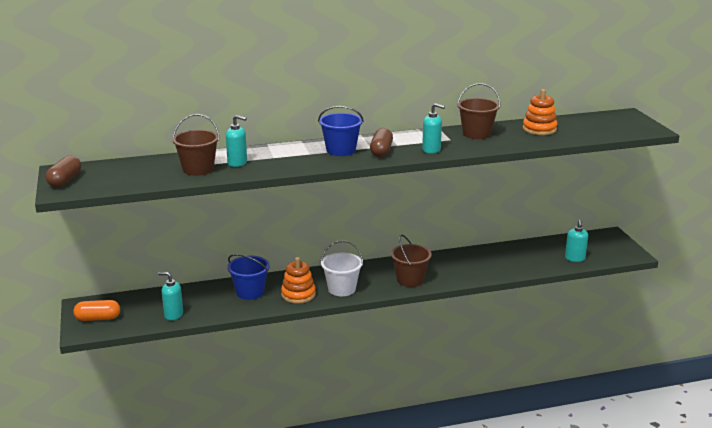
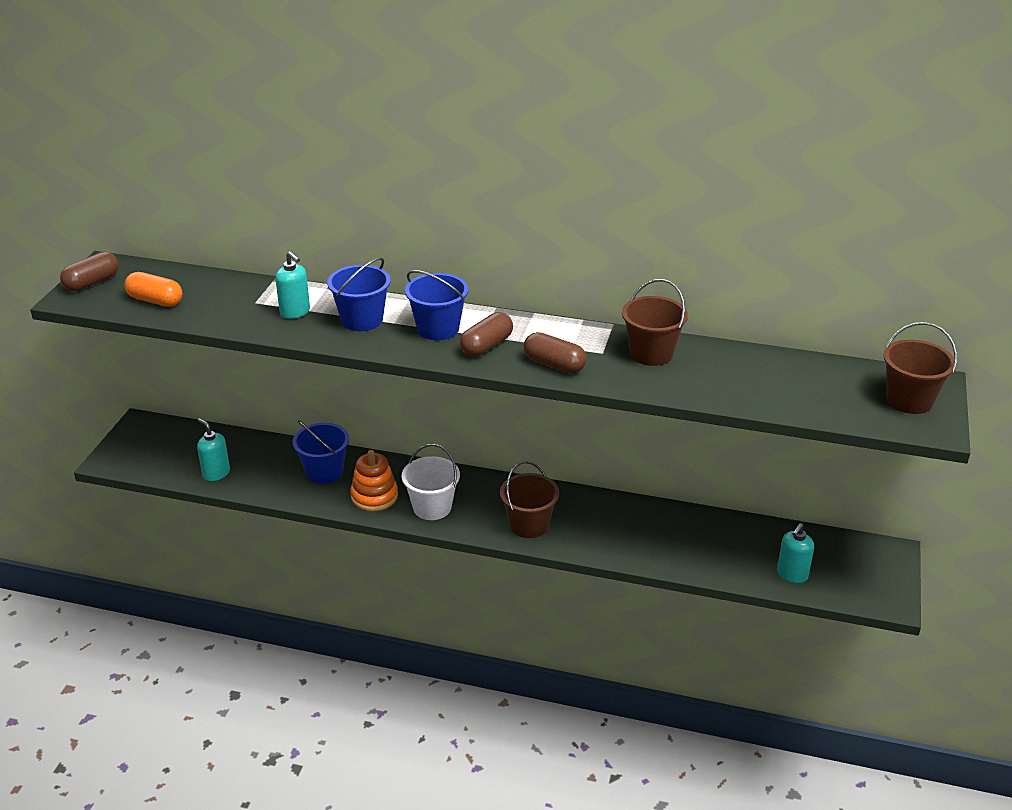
camera: 30 degrees right, 10 degrees up
(98, 318) = (139, 448): orange capsule -> orange capsule (155, 300)
(198, 169) = (242, 309): brown bucket -> brown bucket (909, 400)
(287, 157) = (362, 320): none -> blue bucket
(431, 150) = (554, 364): turquoise soap dispenser -> brown capsule
(539, 129) = (754, 372): orange stacking toy -> none

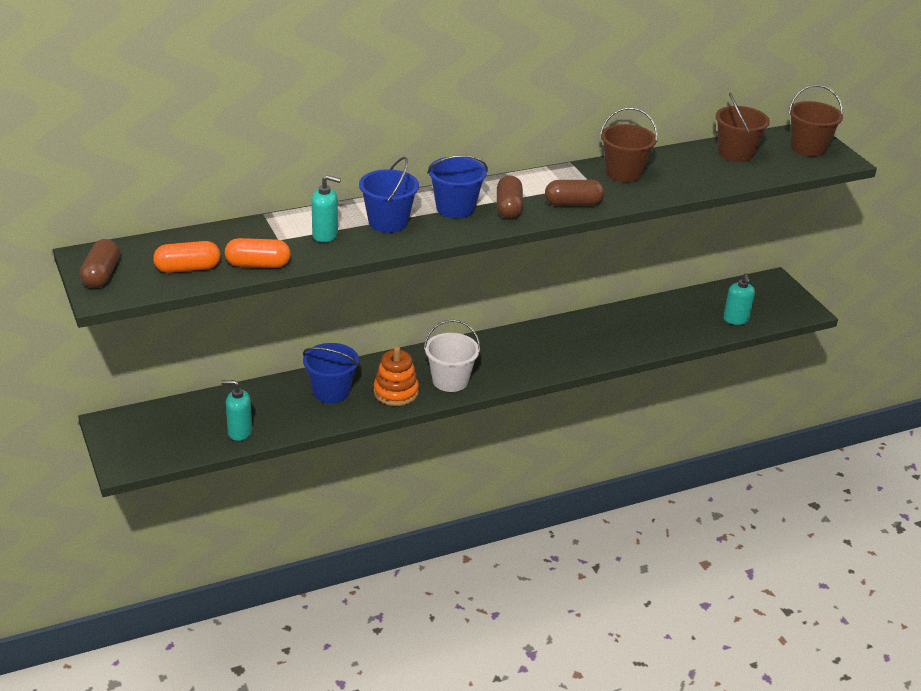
camera: 40 degrees left, 0 degrees up
(208, 317) = (258, 264): none -> orange capsule
(529, 525) = (535, 362): brown bucket -> brown bucket (736, 153)

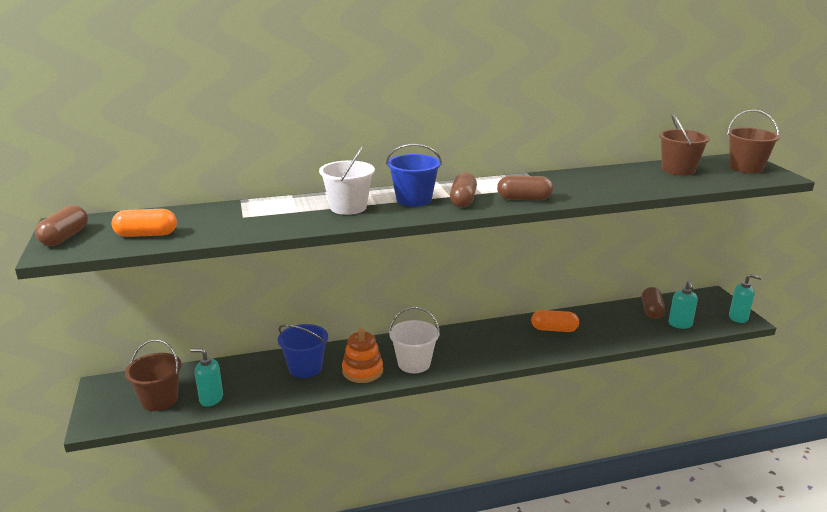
camera: 10 degrees right, 10 degrees down
(258, 264) = (212, 234): orange capsule -> orange capsule (554, 329)
(325, 235) = (286, 215): turquoise soap dispenser -> turquoise soap dispenser (738, 318)
(388, 222) = (348, 207): blue bucket -> white bucket
(623, 173) = (574, 180): brown bucket -> brown bucket (159, 400)
(705, 303) = (651, 311): none -> brown capsule

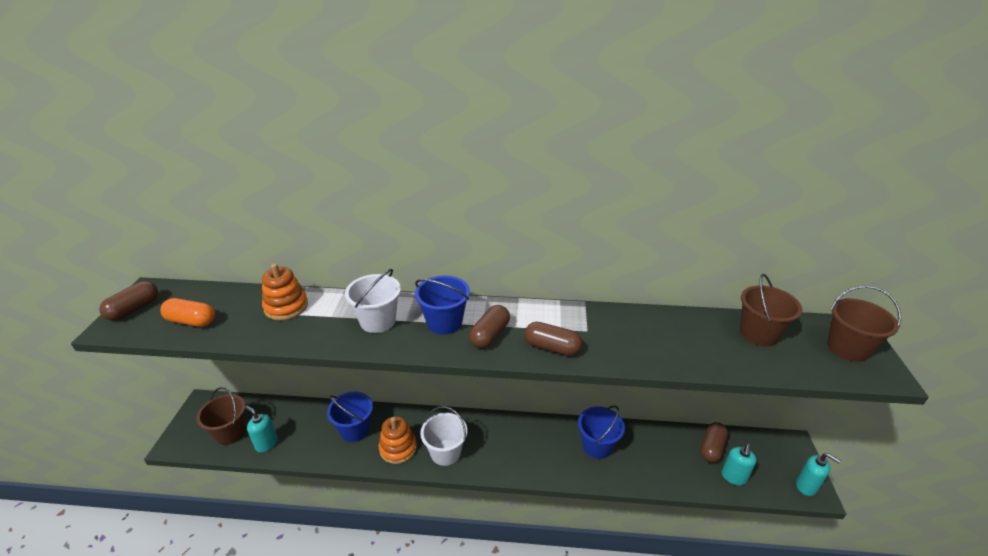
camera: 20 degrees right, 10 degrees up
(242, 212) = (286, 307): none -> orange stacking toy
(554, 329) = (597, 446): orange capsule -> blue bucket

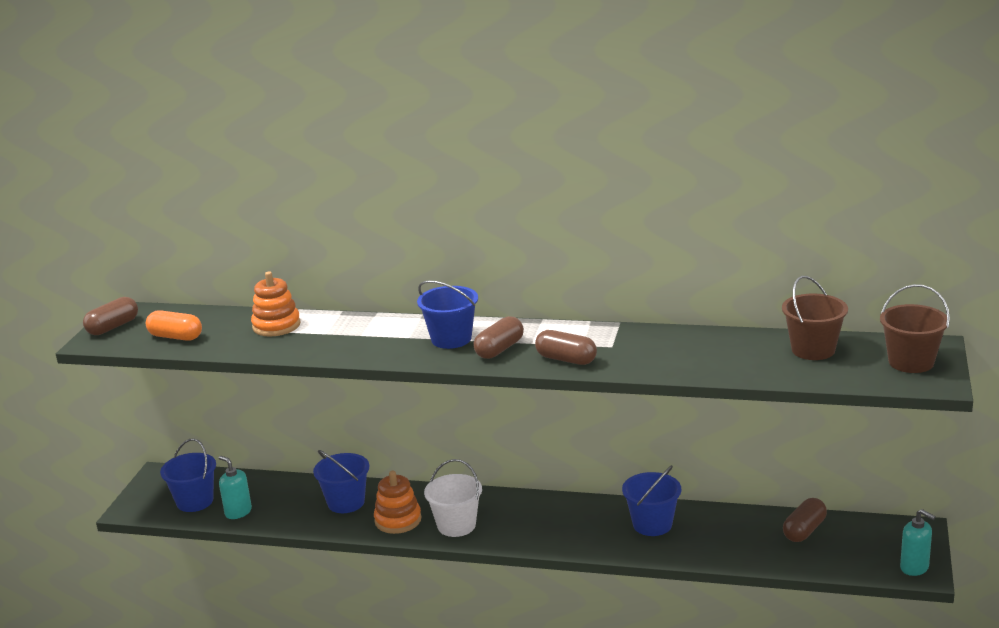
camera: 10 degrees right, 10 degrees down
(230, 432) = (195, 501): brown bucket -> blue bucket
(378, 321) = (377, 337): white bucket -> none
(733, 477) = (821, 557): turquoise soap dispenser -> none

